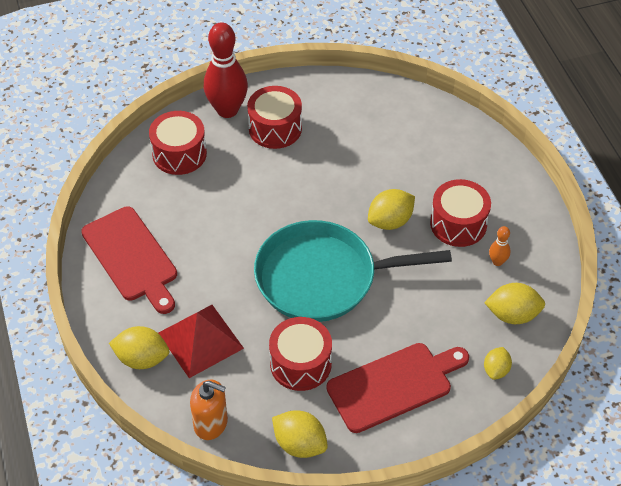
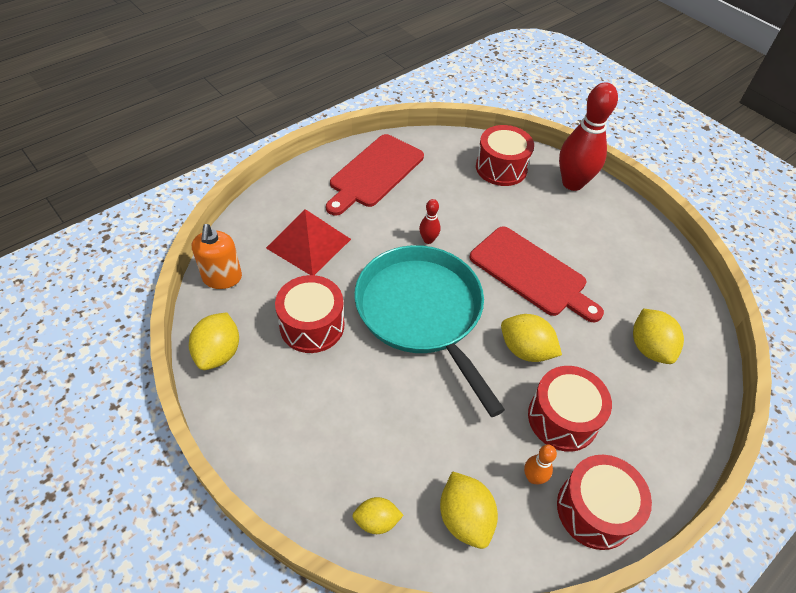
camera: 65 degrees right, 0 degrees up
(142, 359) = (274, 211): yellow lemon -> yellow lemon (649, 348)
(242, 244) = (428, 240): none -> red bowling pin
(275, 128) = (577, 222): red drum -> red drum (595, 510)
(393, 385) = (316, 416): red cutting board -> red cutting board (531, 273)

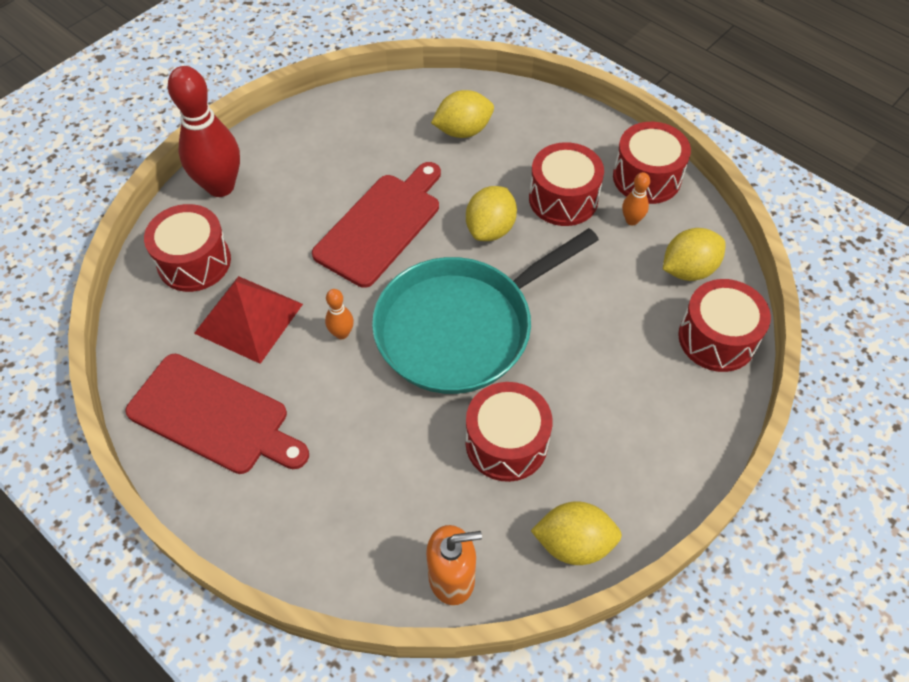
camera: 95 degrees left, 5 degrees up
(308, 243) = (368, 477): red pyramid -> red pyramid (248, 318)
(377, 521) = (717, 338): yellow lemon -> red drum
(428, 240) = (342, 333): red bowling pin -> orange bowling pin

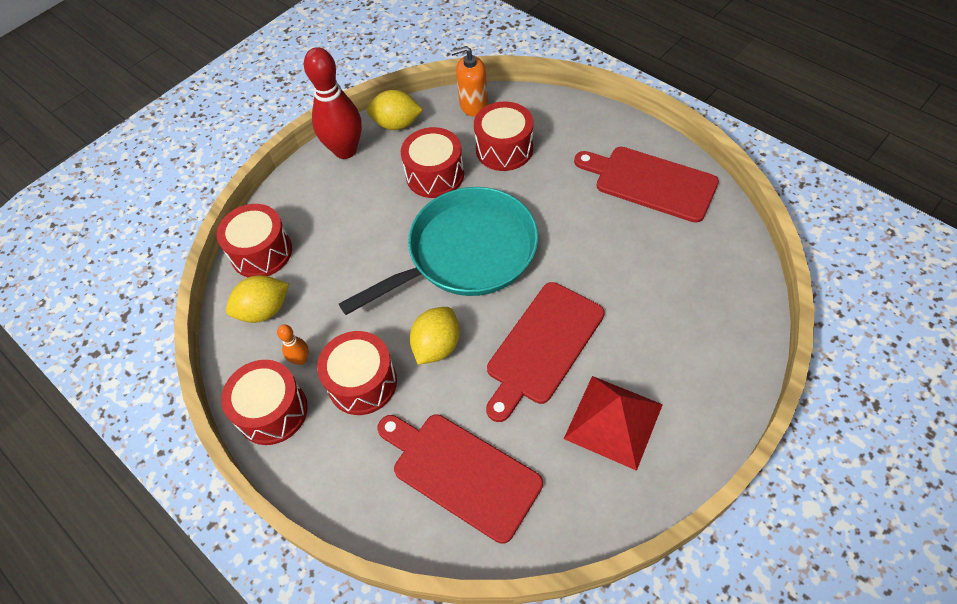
camera: 175 degrees left, 0 degrees up
(194, 262) = (713, 303): red drum -> red drum (504, 149)
(220, 186) = (717, 388): red bowling pin -> red bowling pin (345, 150)
(248, 318) = (646, 254): red pyramid -> red pyramid (613, 421)
(342, 333) = (564, 245): orange bowling pin -> none
(463, 131) = (461, 472): yellow lemon -> red cutting board

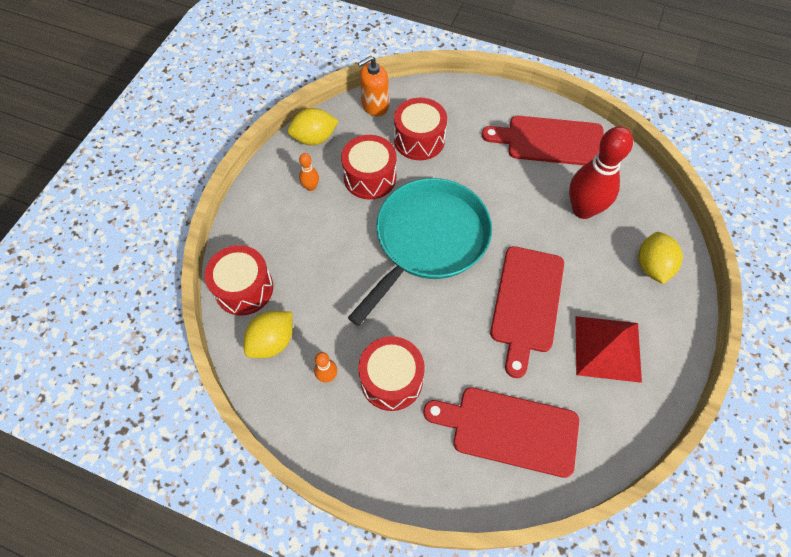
camera: 25 degrees left, 5 degrees up
(272, 411) = (323, 430): red drum -> none
(345, 150) = (278, 173): red bowling pin -> red bowling pin (583, 209)
(371, 171) = (311, 187): none -> orange bowling pin
(437, 346) = (440, 328): yellow lemon -> yellow lemon (652, 266)

